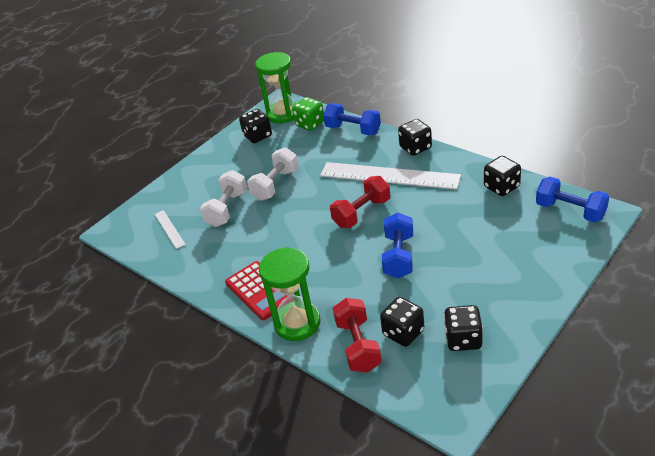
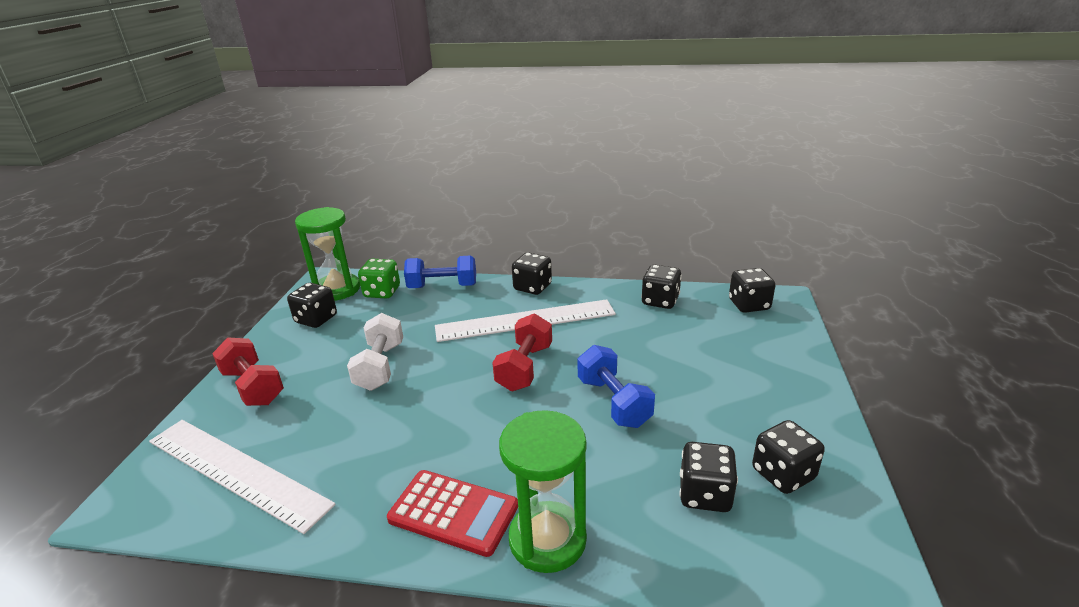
camera: 35 degrees left, 10 degrees down
(169, 229) = (237, 471): white ruler -> white ruler, size x2.24
(227, 209) = (324, 415): white dumbbell -> none
(358, 345) = (662, 537): red dumbbell -> red dumbbell (253, 387)
(570, 211) = (749, 305): blue dumbbell -> black dice

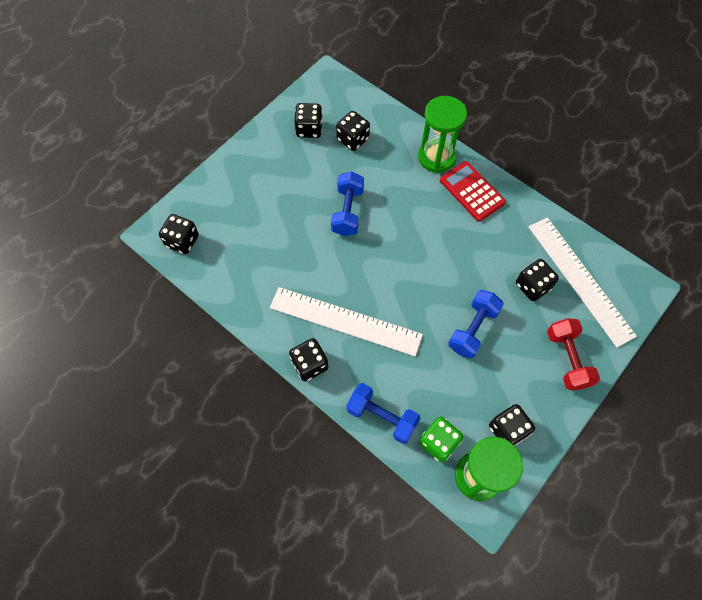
camera: 150 degrees left, 35 degrees up
(380, 366) = (473, 329): white dumbbell -> blue dumbbell
(524, 367) = (378, 270): red dumbbell -> none
(660, 301) = (234, 283): black dice -> black dice (532, 286)

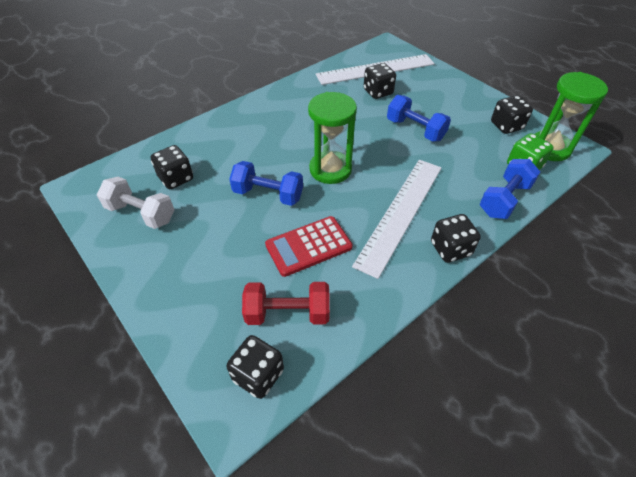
camera: 80 degrees left, 15 degrees down
(309, 129) = (141, 213): black dice -> white dumbbell
(436, 157) = (228, 123): green hourglass -> green hourglass (330, 169)
(472, 191) = (275, 108): red calculator -> red calculator (308, 246)
(567, 359) = (443, 87): red dumbbell -> red dumbbell (288, 313)

